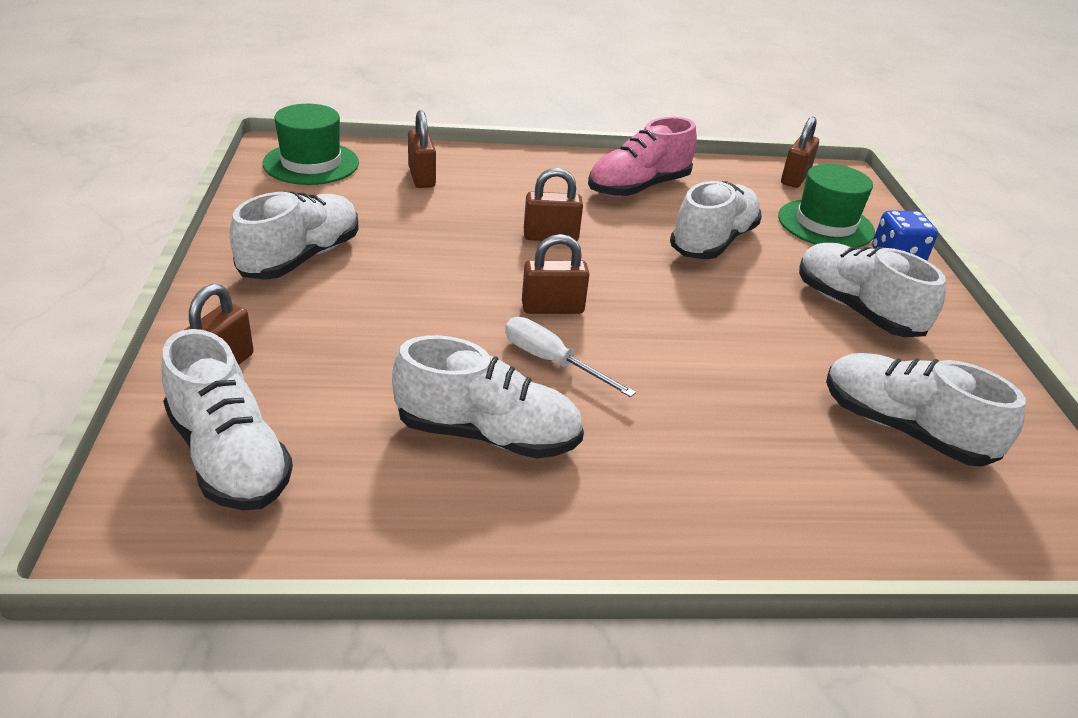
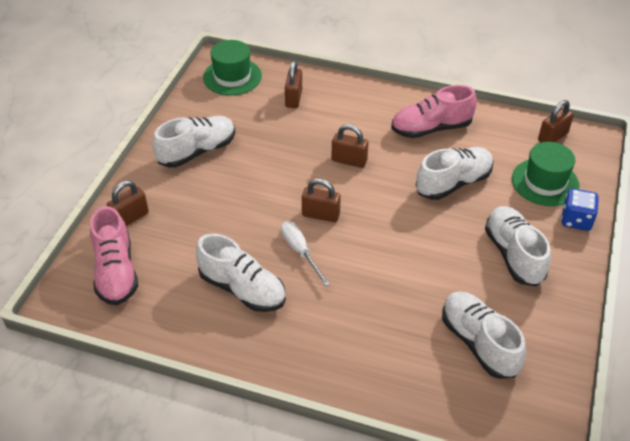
camera: 25 degrees right, 10 degrees up
(229, 457) = (116, 272): white shoe -> pink shoe

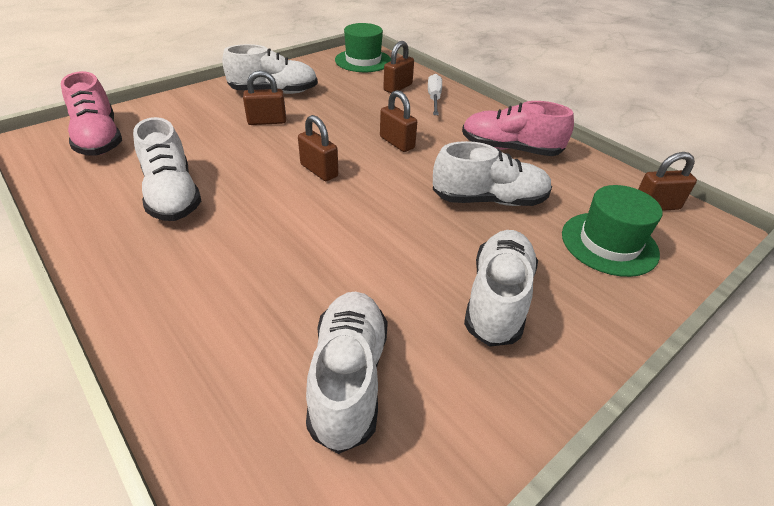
camera: 30 degrees right, 5 degrees down
(116, 272) = (99, 139): pink shoe -> pink shoe turned 45 degrees counterclockwise
(130, 218) = (163, 111): brown padlock -> brown padlock (267, 121)
(300, 251) = (263, 190): white screwdriver -> white screwdriver (434, 98)
(576, 220) = (622, 300): blue dice -> none

